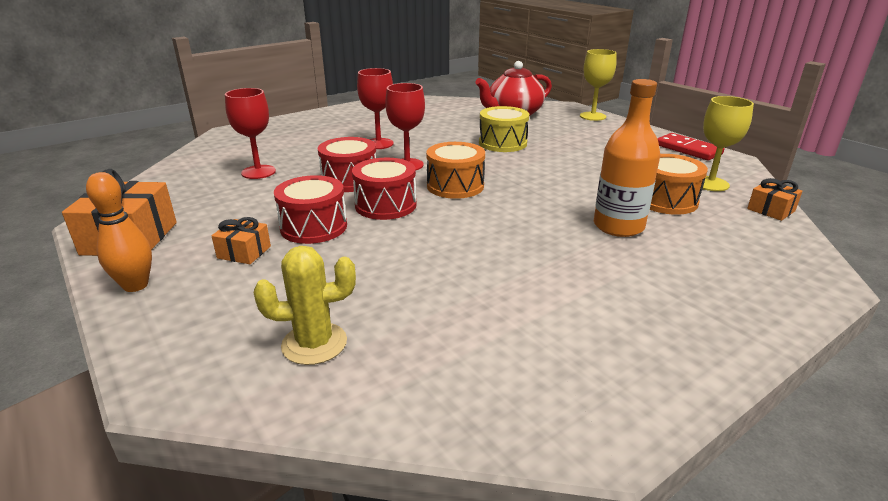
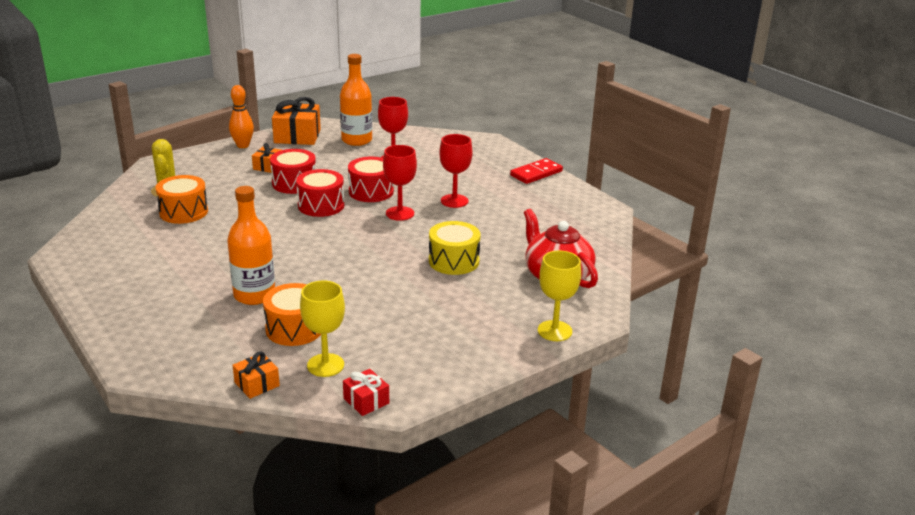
camera: 90 degrees right, 0 degrees up
(180, 195) = (357, 140): none -> orange bottle
(455, 186) = (350, 232): orange drum -> orange drum (183, 212)
(688, 149) = (427, 377): red domino -> red domino (536, 173)
(741, 167) = (366, 401): none -> red gift

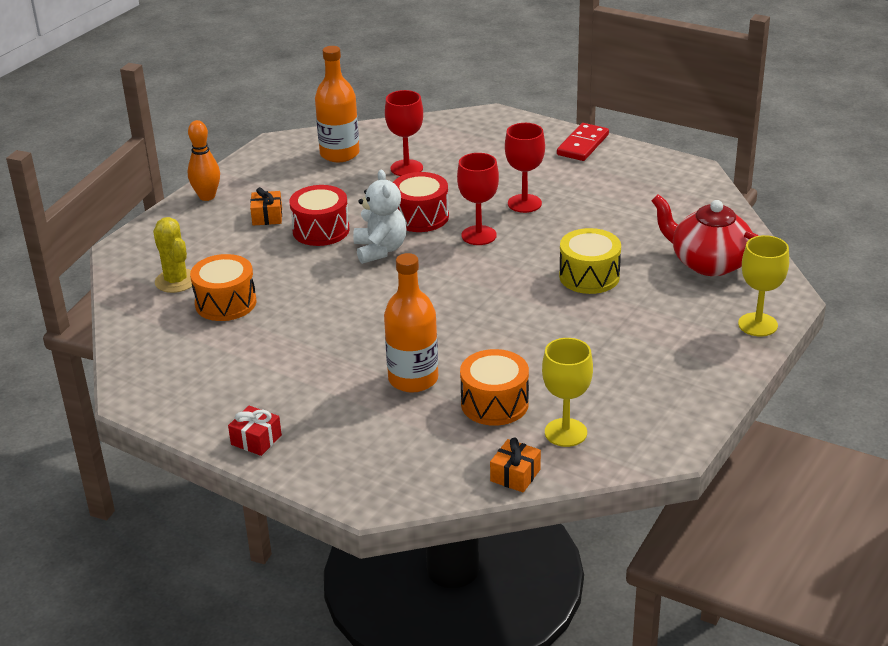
camera: 20 degrees left, 5 degrees up
(297, 136) = (262, 166): orange gift -> none
(321, 205) = (380, 250): red drum -> white teddy bear
(366, 401) = (642, 456): red gift -> red gift (256, 440)

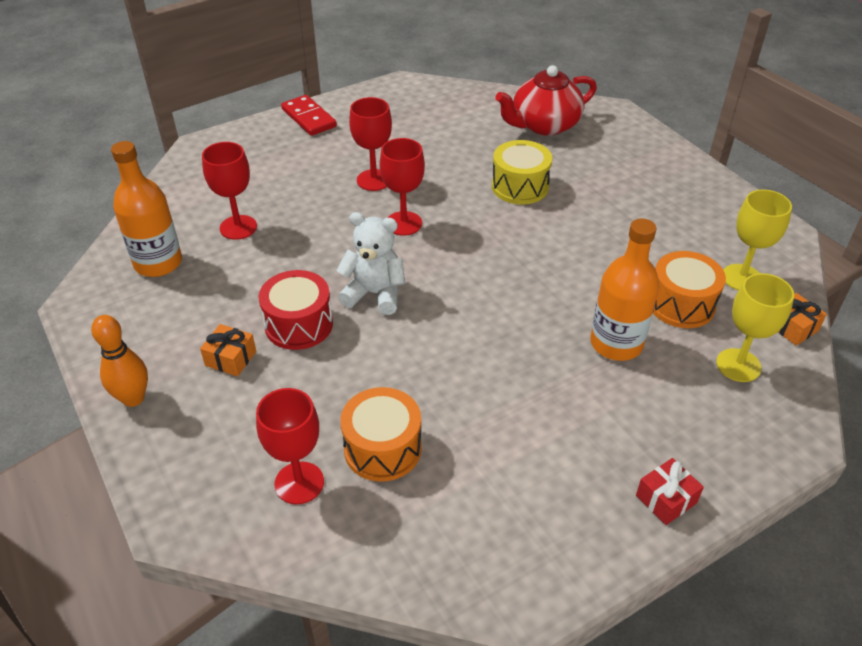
camera: 65 degrees left, 10 degrees up
(176, 281) = (299, 483): yellow cactus -> red goblet
(420, 217) = (338, 248): red drum -> none
(757, 325) = (642, 135): yellow goblet -> yellow goblet (738, 365)

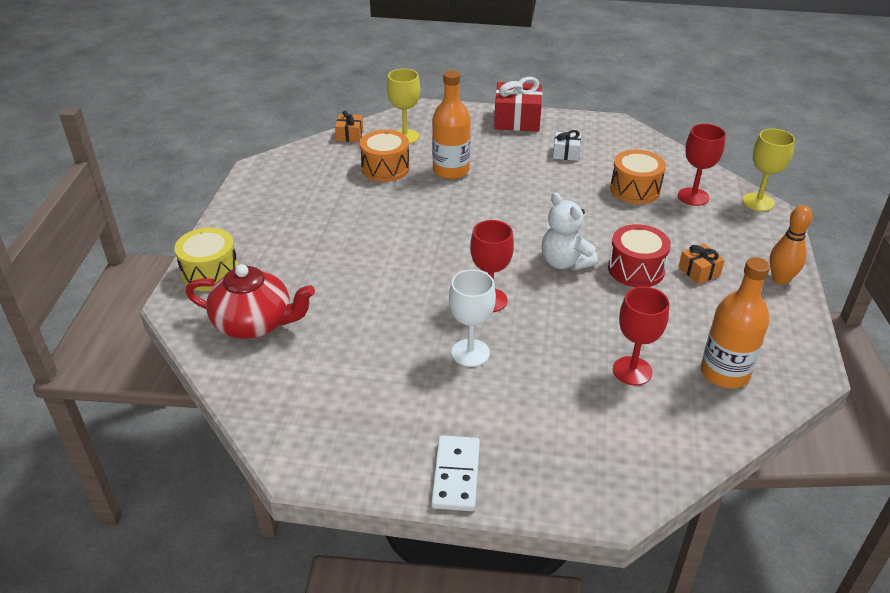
camera: 140 degrees left, 5 degrees down
(308, 118) = (456, 475): red domino -> white domino
(374, 180) = (470, 353): red goblet -> white goblet
(520, 186) = (363, 281): yellow drum -> yellow drum (210, 273)
(527, 466) = (566, 153): none -> white gift
(666, 499) = (517, 120): red gift -> red gift, size x1.86
(741, 278) = (329, 162): yellow goblet -> yellow goblet (758, 202)

